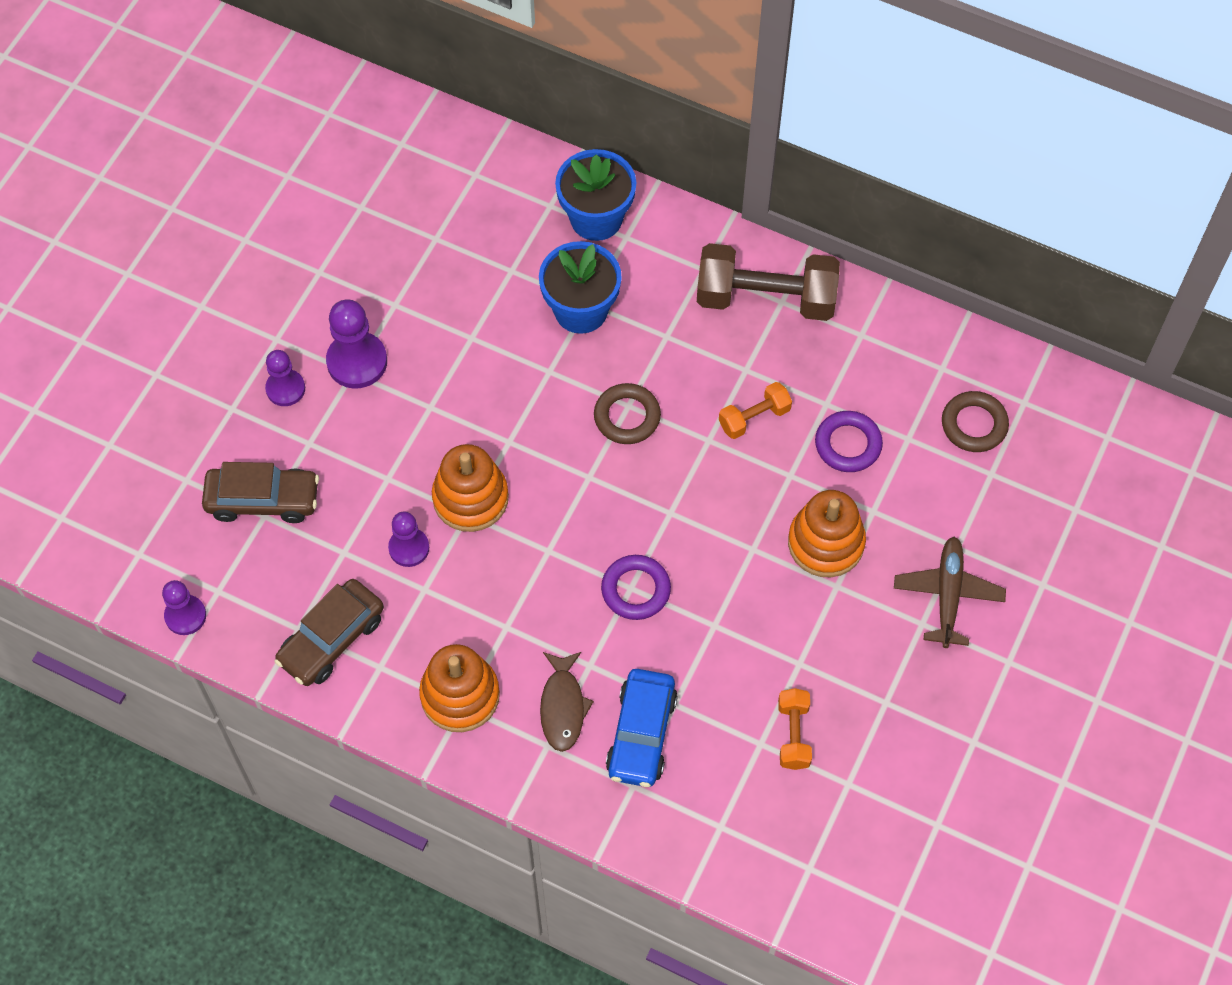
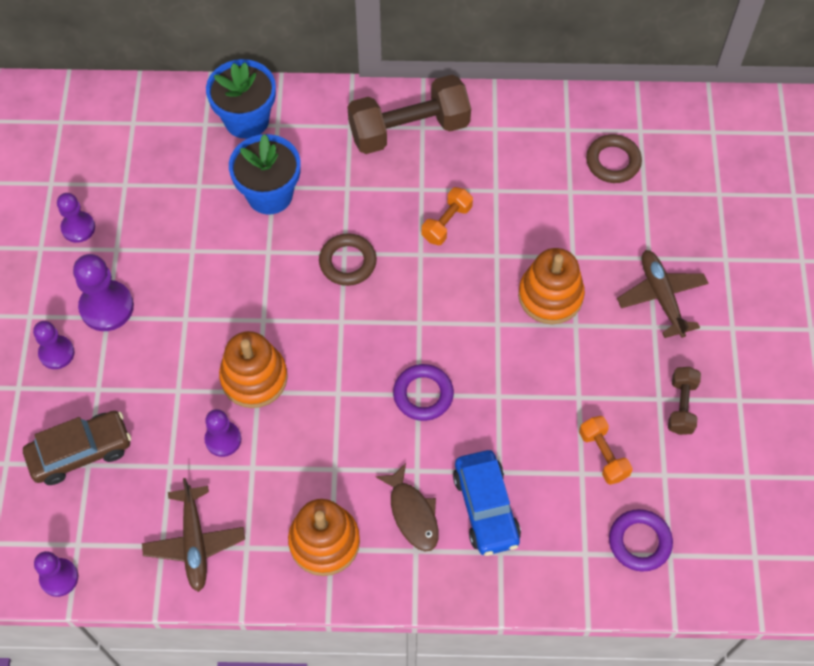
camera: 25 degrees left, 0 degrees up
(331, 639) = (194, 542): brown car -> brown plane
(367, 266) = (78, 228): none -> purple pawn
(848, 444) = (528, 214): purple ring -> purple ring (639, 542)
(906, 720) = (681, 406): none -> brown dumbbell

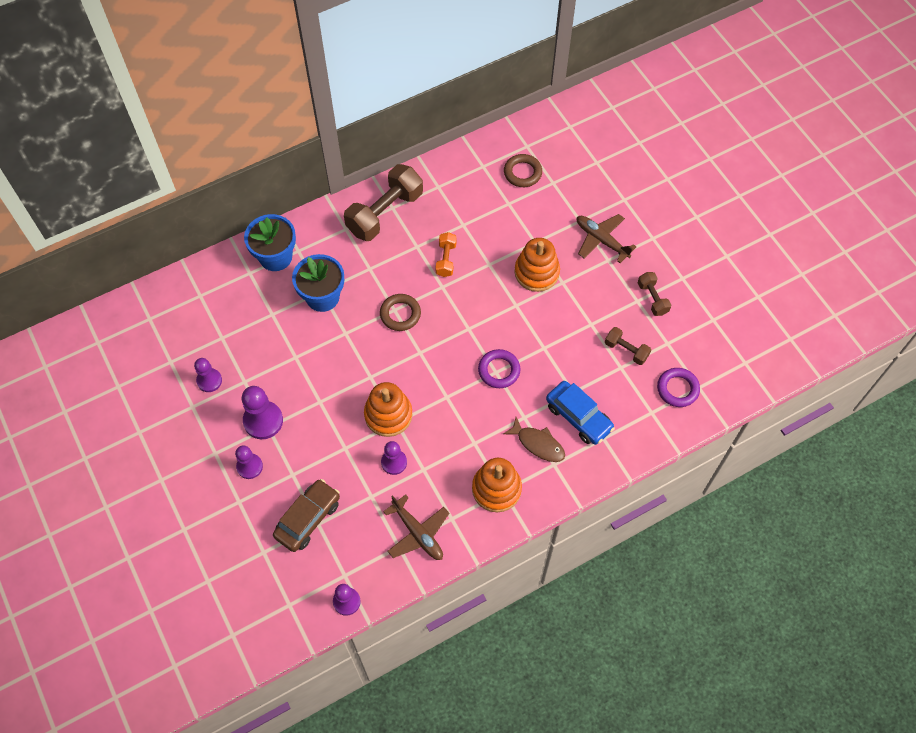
camera: 30 degrees left, 0 degrees up
(603, 455) = (626, 350): orange dumbbell -> brown dumbbell

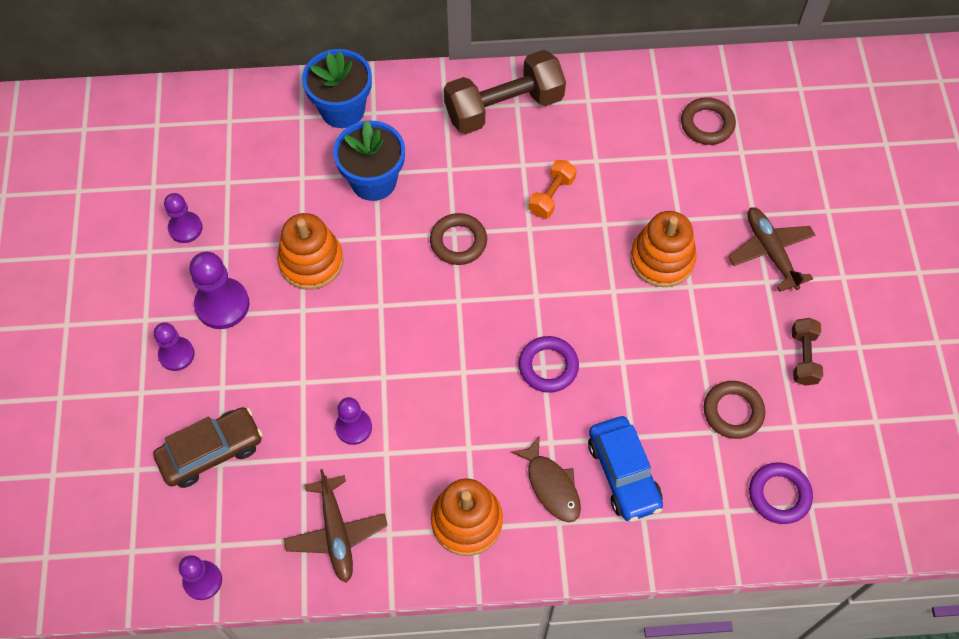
camera: 25 degrees right, 0 degrees up
(388, 415) = (378, 363): orange stacking toy -> orange stacking toy (311, 261)
(626, 350) = (733, 412): brown dumbbell -> brown ring

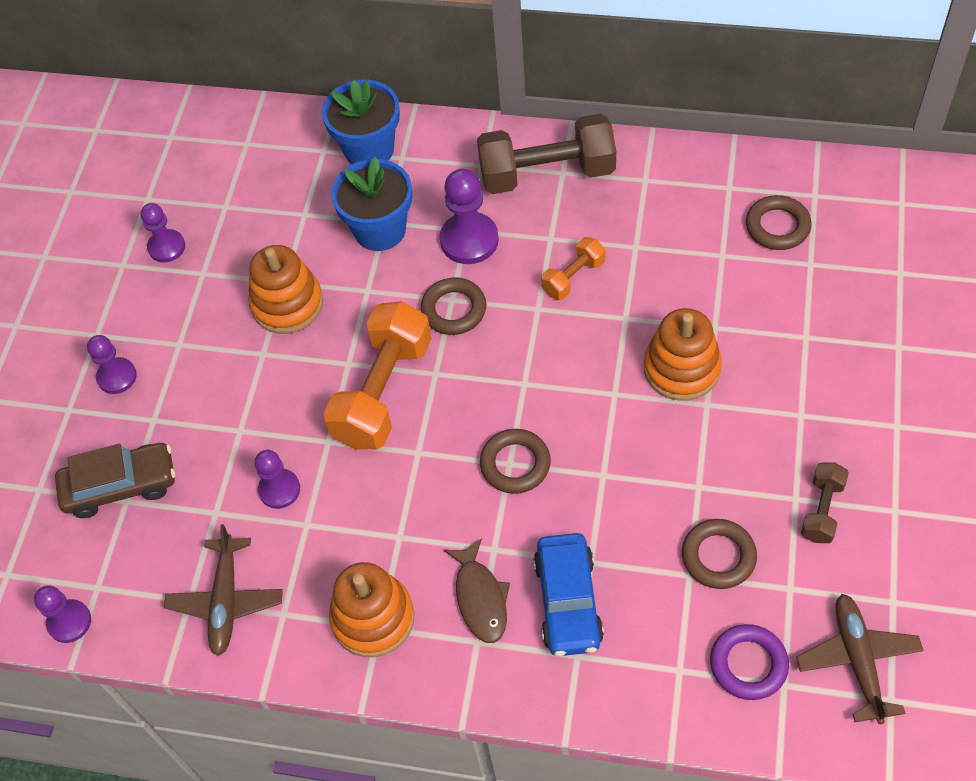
camera: 20 degrees right, 5 degrees down
(222, 304) = (180, 333): purple pawn -> purple pawn (469, 240)
(418, 325) = (383, 392): none -> orange dumbbell
(548, 366) = (515, 464): purple ring -> brown ring
(770, 252) = (814, 382): brown plane -> brown plane (858, 660)

